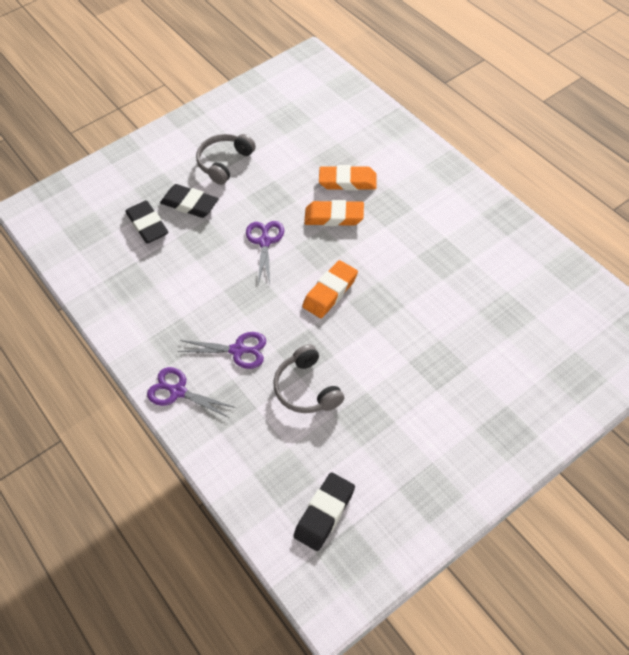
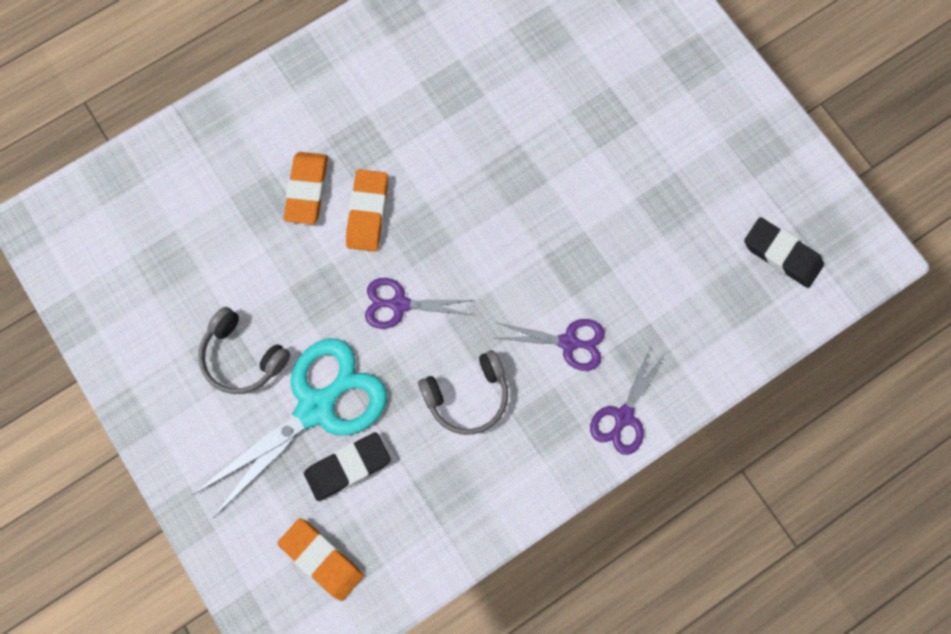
camera: 90 degrees left, 20 degrees up
(190, 204) = (317, 407): black eraser -> turquoise scissors
(238, 350) = (569, 342): purple scissors -> purple scissors turned 90 degrees clockwise
(307, 388) = (628, 263): grey headphones -> grey headphones (467, 396)
(330, 292) = (491, 227): orange eraser -> orange eraser (322, 559)

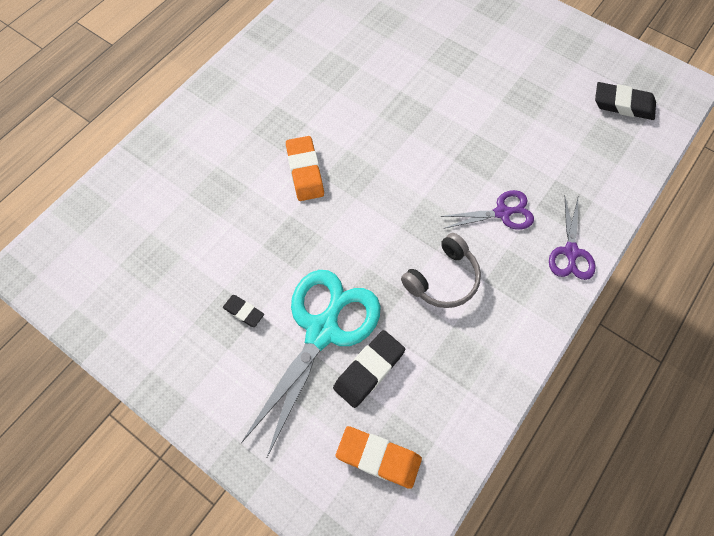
camera: 20 degrees left, 10 degrees down
(243, 357) = (244, 312): grey headphones -> black eraser
(307, 190) = (250, 170): orange eraser -> none
(399, 304) = (358, 228): purple scissors -> none

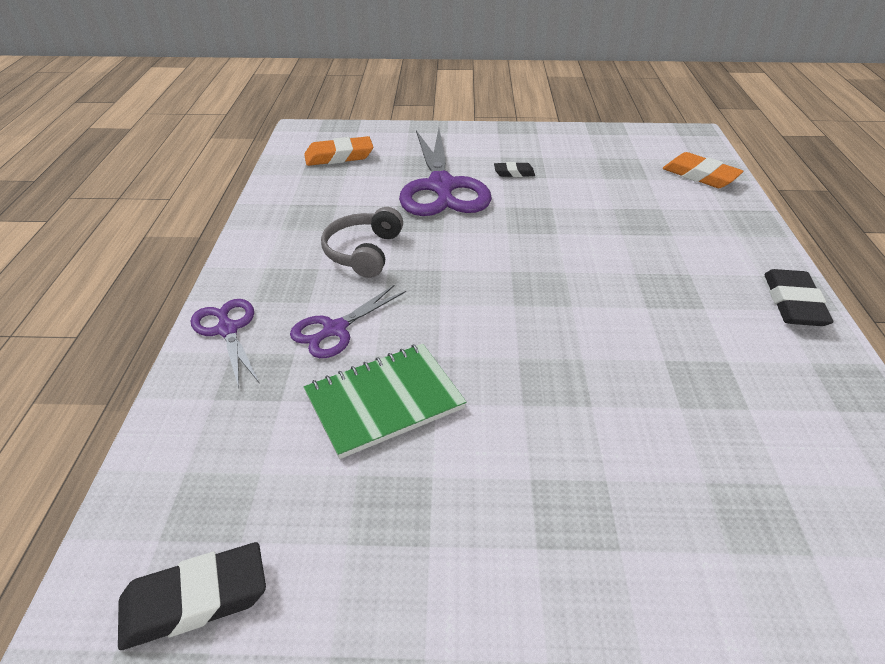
camera: 145 degrees right, 25 degrees down
(305, 171) = (588, 267): orange eraser -> orange eraser (700, 175)
(322, 330) = (441, 187): turquoise scissors -> purple scissors
(369, 370) = (383, 184): black eraser -> black eraser (793, 303)
(500, 148) = (384, 401): none -> green notebook

